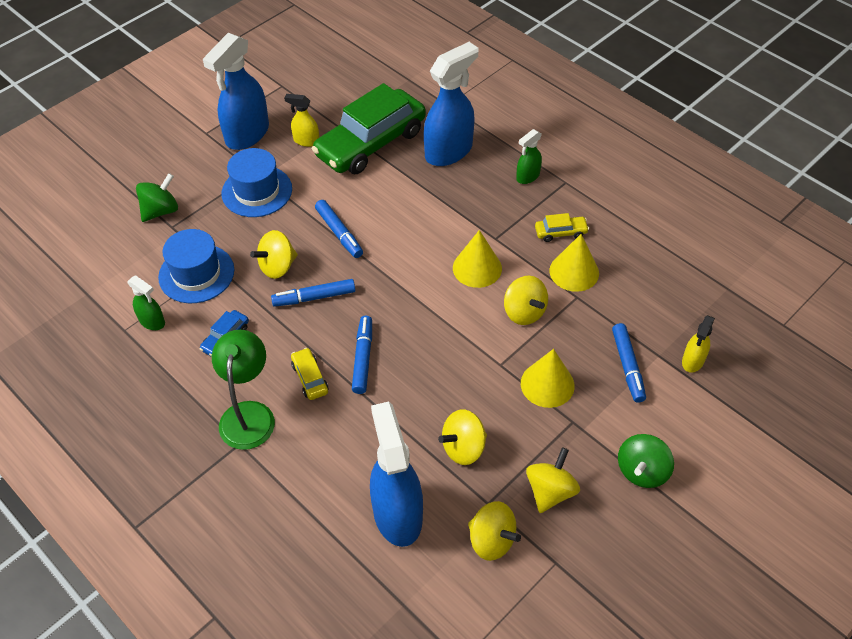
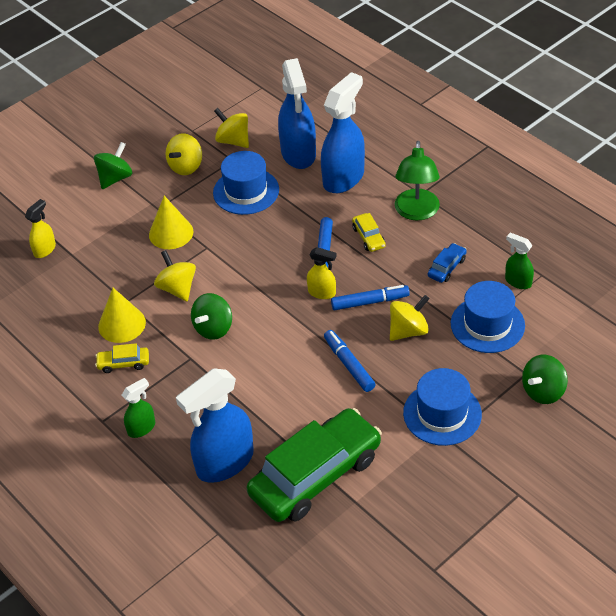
camera: 175 degrees left, 5 degrees down
(247, 135) = (466, 490): blue spray bottle -> blue spray bottle (344, 178)
(306, 141) = (393, 480): yellow spray bottle -> yellow spray bottle (322, 292)
(463, 448) = (246, 191): yellow spinning top -> blue hat
(477, 268) = (213, 328): yellow cone -> green spinning top
(628, 366) = (100, 246): blue marker -> none

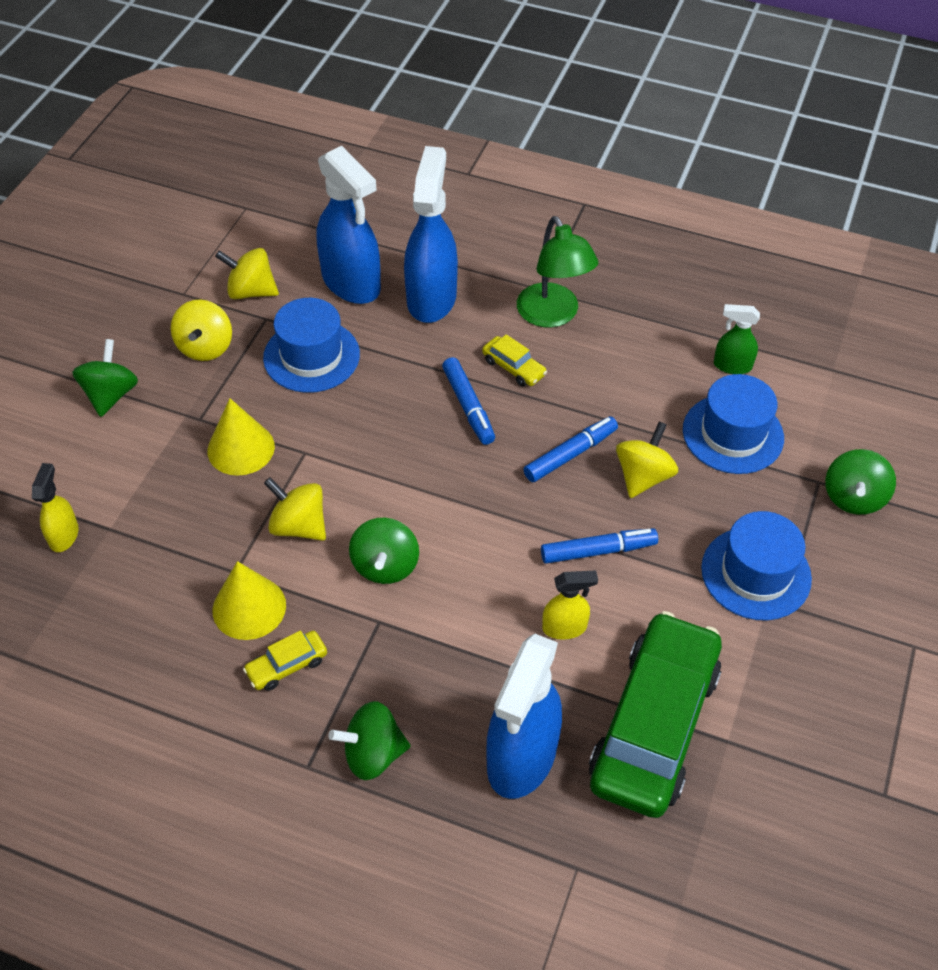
camera: 30 degrees left, 5 degrees up
(142, 428) = (372, 754): green spray bottle -> green spinning top
(322, 292) = (501, 463): yellow spray bottle -> yellow spray bottle (565, 627)
(349, 365) = (598, 551): blue marker -> blue marker turned 135 degrees clockwise
(447, 267) = (636, 376): blue car -> none

